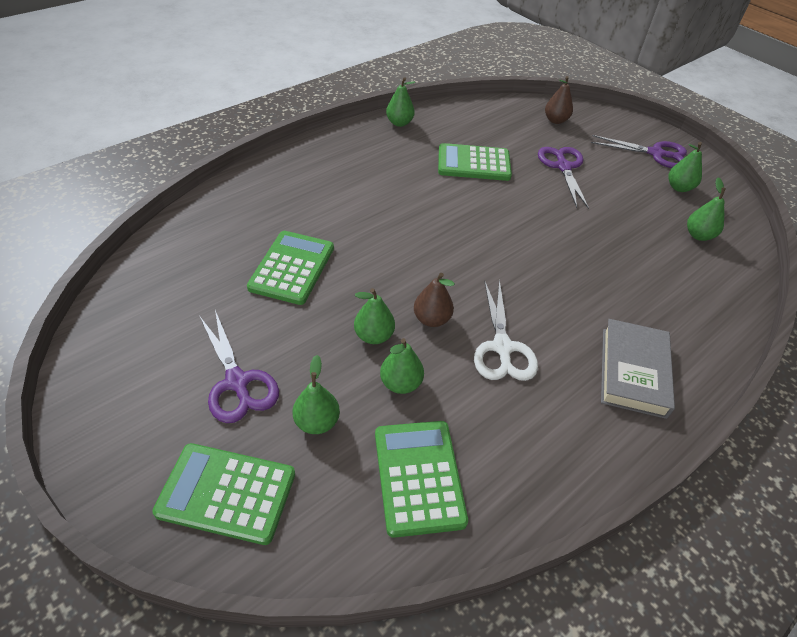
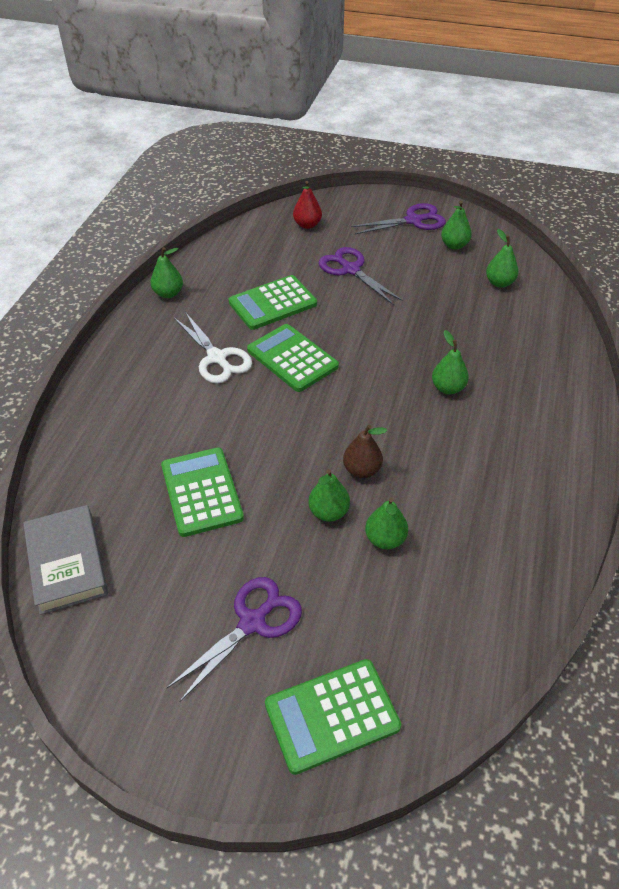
camera: 30 degrees left, 0 degrees up
(237, 382) = (252, 622): purple scissors -> purple scissors turned 75 degrees counterclockwise
(317, 422) = (349, 612): green pear -> green pear (448, 388)
(418, 477) = (462, 604): green calculator -> green calculator (292, 358)
(502, 347) = (435, 462): white scissors -> white scissors (217, 358)
(555, 120) = (307, 225): brown pear -> red pear
(633, 371) = (540, 426): grey book -> grey book (67, 562)

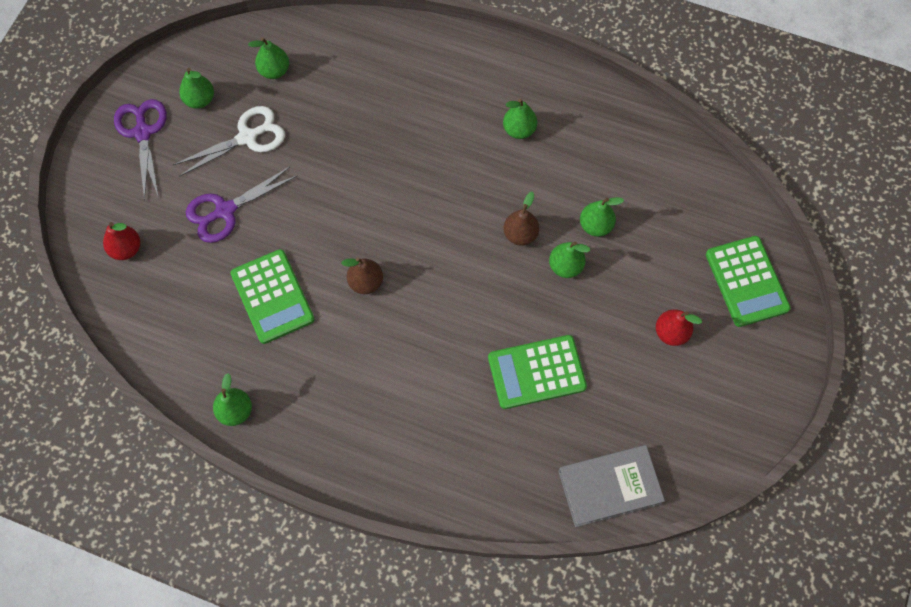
camera: 85 degrees left, 20 degrees up
(217, 358) = (355, 357): white scissors -> white scissors (247, 137)
(252, 622) = (671, 333): purple scissors -> red pear
(292, 358) = (366, 282): green calculator -> brown pear
(448, 388) = (425, 147): green pear -> green pear (519, 130)

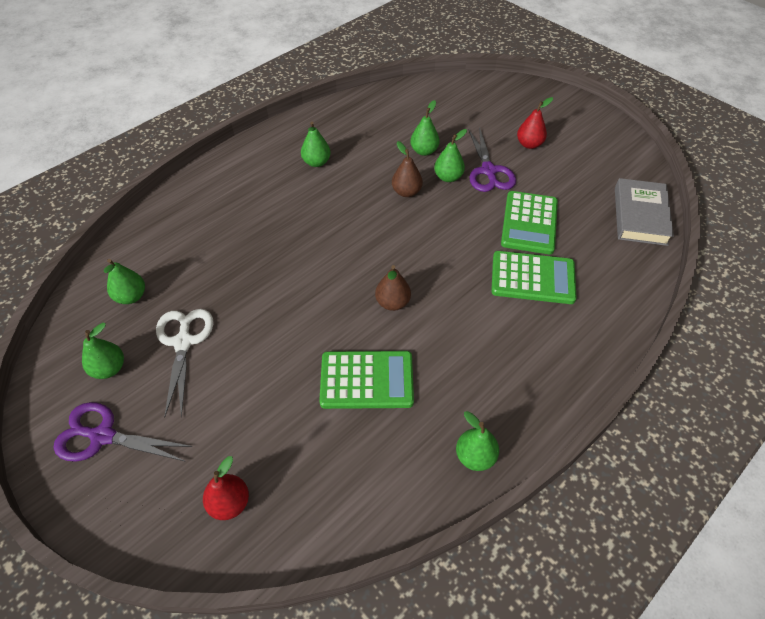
camera: 65 degrees left, 15 degrees down
(225, 211) = (249, 389): purple scissors -> purple scissors (488, 171)
(746, 281) = (507, 99): green calculator -> green calculator (532, 278)

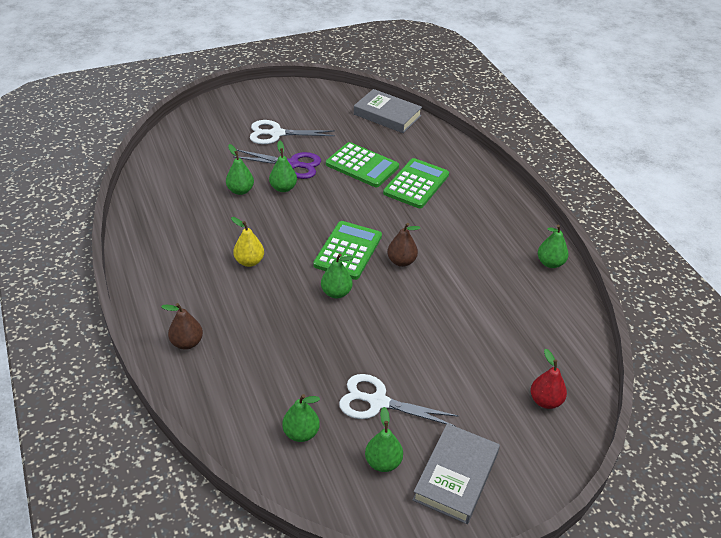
camera: 70 degrees left, 10 degrees down
(102, 436) = (456, 476): purple scissors -> grey book
(316, 162) = (204, 260): green pear -> green pear (336, 293)
(330, 190) = (249, 261): none -> yellow pear
(367, 380) = (468, 297): green calculator -> green calculator (348, 251)
(406, 192) = (284, 216): brown pear -> brown pear (187, 343)
(529, 144) = (276, 134): red pear -> white scissors

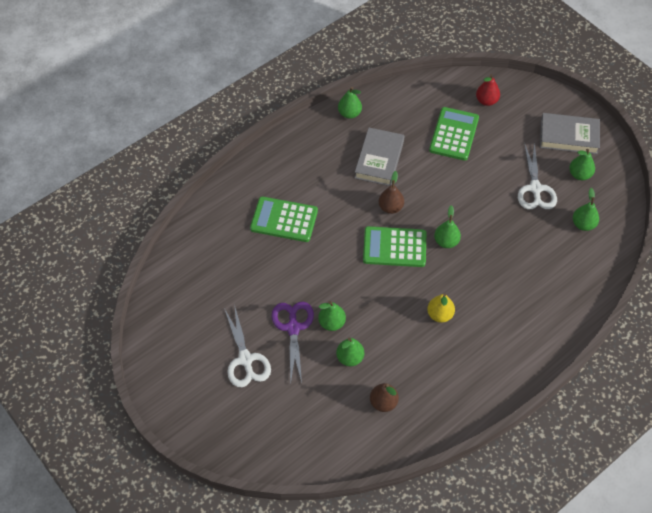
camera: 105 degrees left, 15 degrees up
(187, 343) = (546, 324): brown pear -> brown pear (383, 402)
(362, 165) = (272, 269): green calculator -> green calculator (454, 134)
(387, 115) = (177, 269): grey book -> grey book (379, 159)

